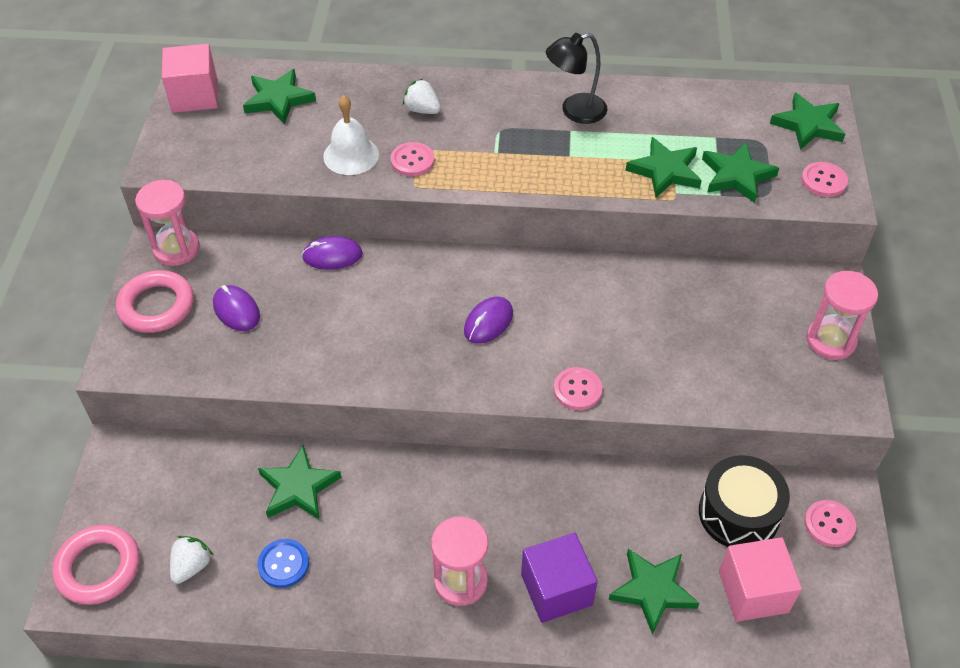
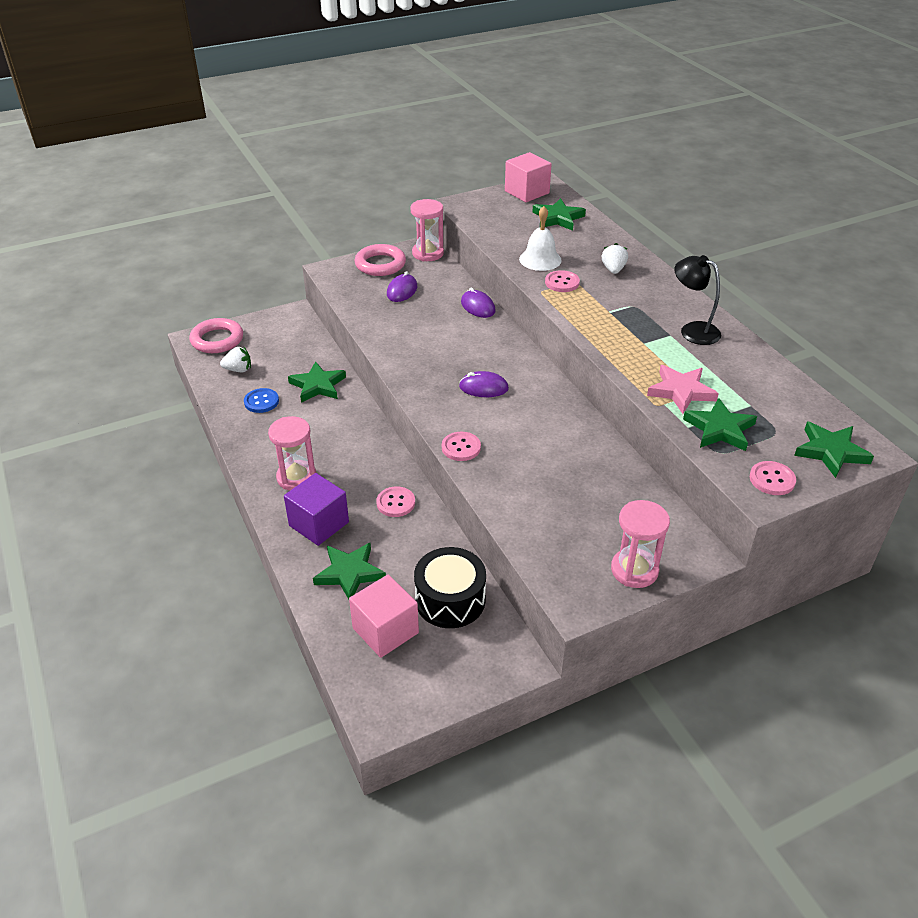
camera: 60 degrees right, 10 degrees down
(665, 171) = (681, 391): green star -> pink star
(829, 524) = (480, 660): pink button -> pink button (395, 503)

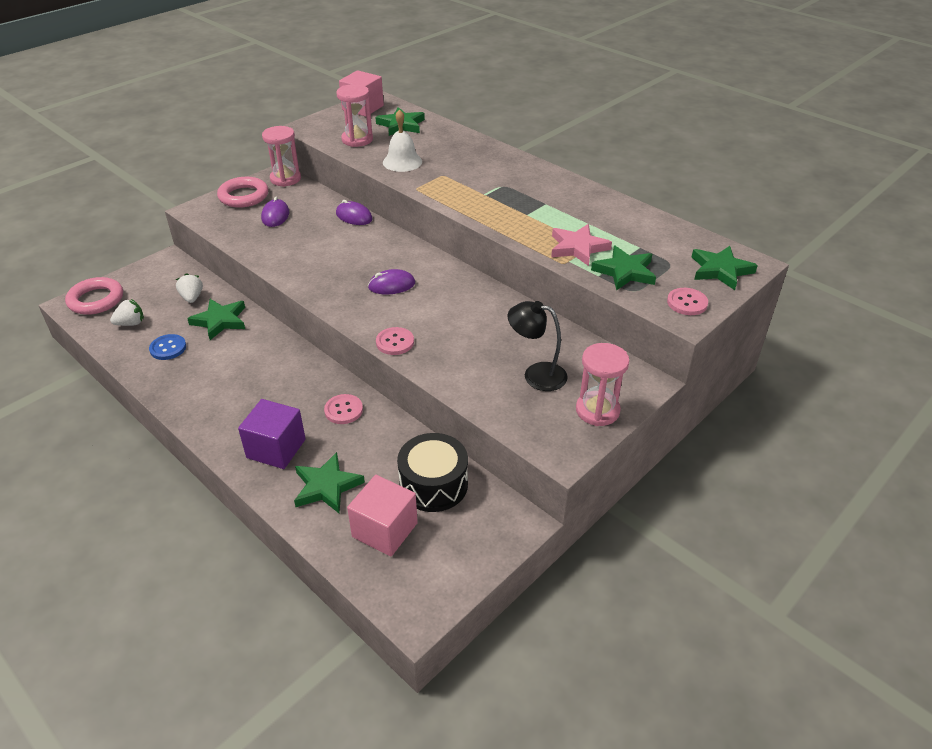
camera: 20 degrees left, 0 degrees up
(296, 477) = (235, 411): pink hourglass -> pink hourglass (357, 140)
(562, 282) = (431, 178): pink button -> none
(613, 270) = (471, 159): white strawberry -> white strawberry (192, 297)
(692, 330) = (562, 196): black lamp -> black lamp (536, 374)

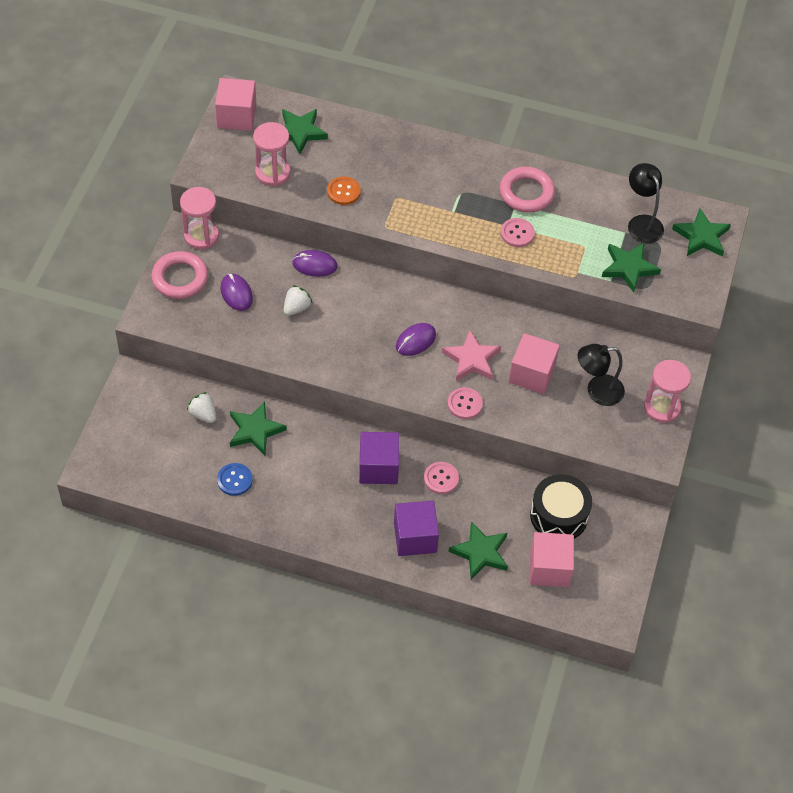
camera: 30 degrees left, 15 degrees up
(96, 300) = (111, 455): pink ring -> pink ring (526, 193)
(131, 323) = (173, 468): white strawberry -> white strawberry (296, 308)
(295, 381) = (378, 467): none -> purple cube
(402, 162) = (343, 192): white bell -> orange button
(479, 341) = (532, 374): none -> pink cube
(578, 248) = (576, 253): pink star -> pink star (471, 359)
(662, 245) = (642, 223): none -> black lamp
(687, 303) = (693, 285): pink button -> pink button (517, 233)

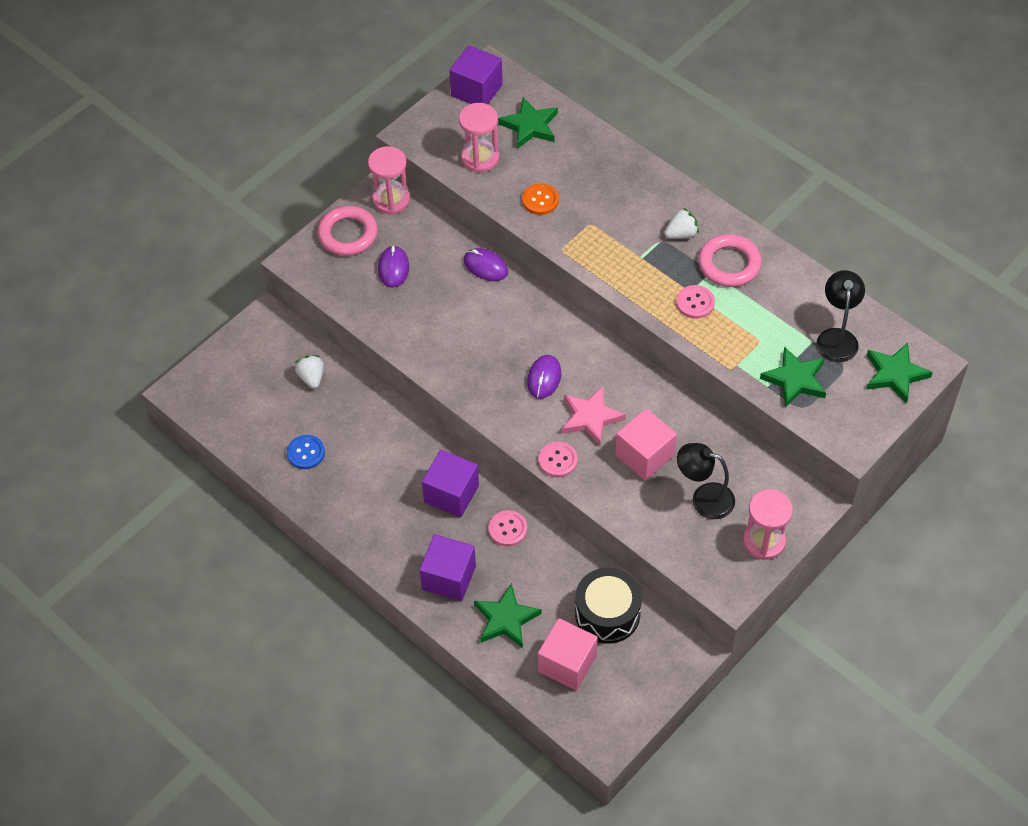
camera: 30 degrees right, 0 degrees up
(236, 116) = (476, 90): pink cube -> purple cube
(255, 430) = (352, 412): green star -> none
(296, 308) = (444, 303): white strawberry -> white strawberry (681, 234)
(415, 341) = (544, 378): purple mouse -> purple mouse turned 60 degrees counterclockwise

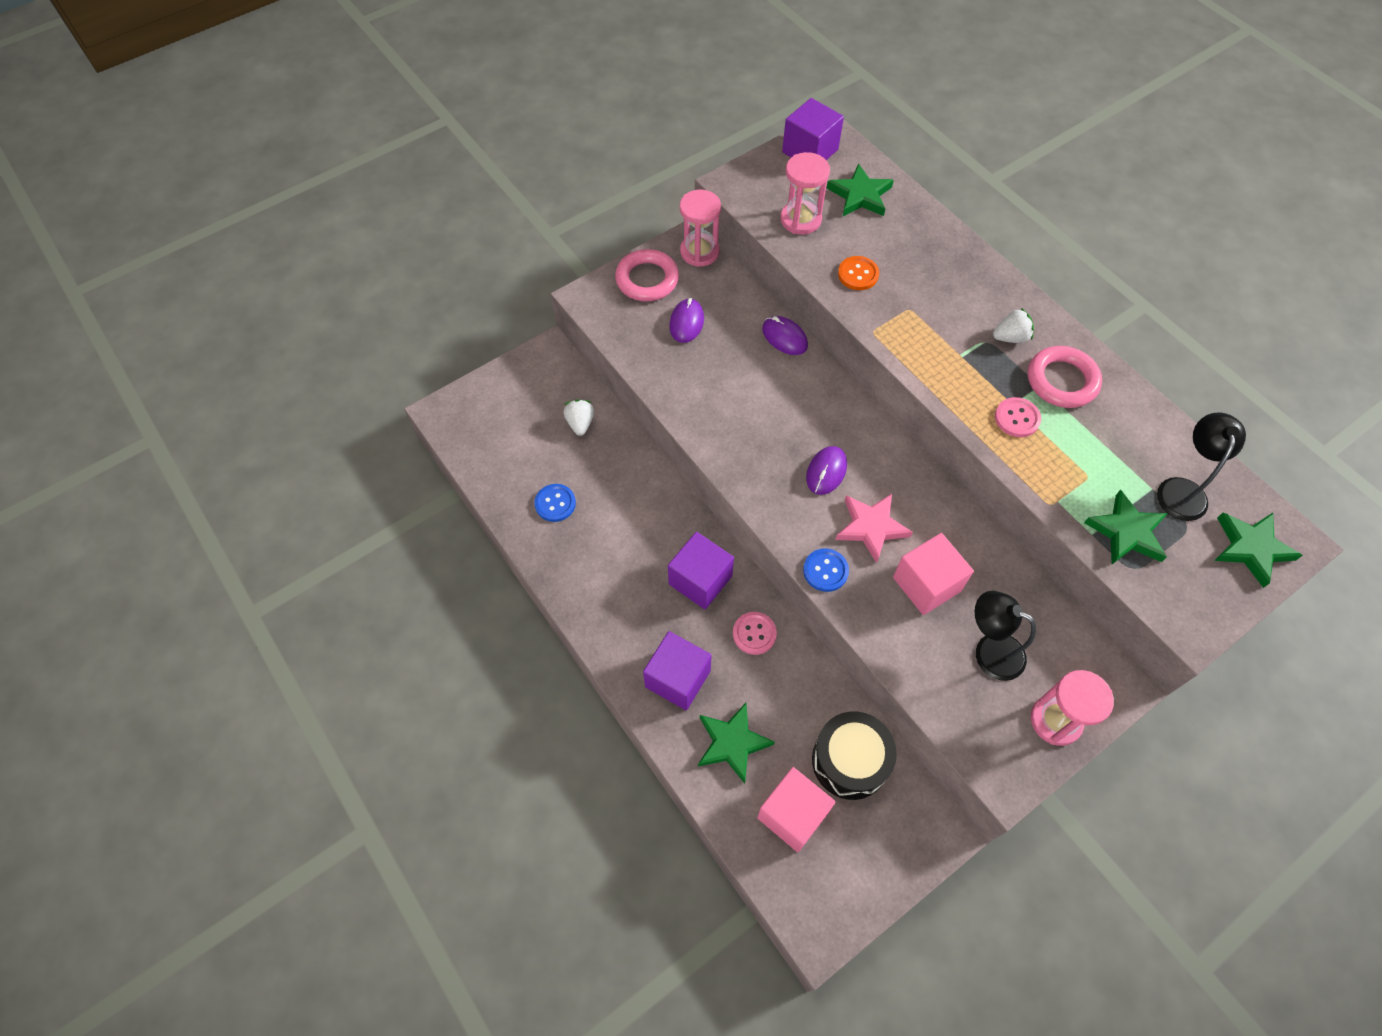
camera: 10 degrees right, 5 degrees up
(558, 460) = (825, 571): pink button -> blue button

